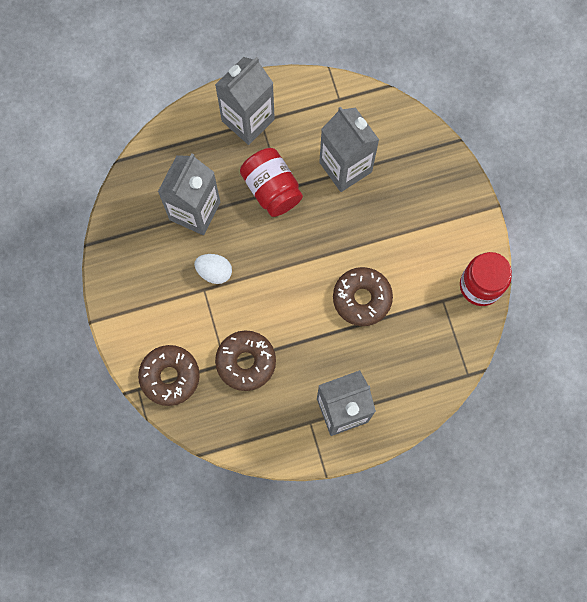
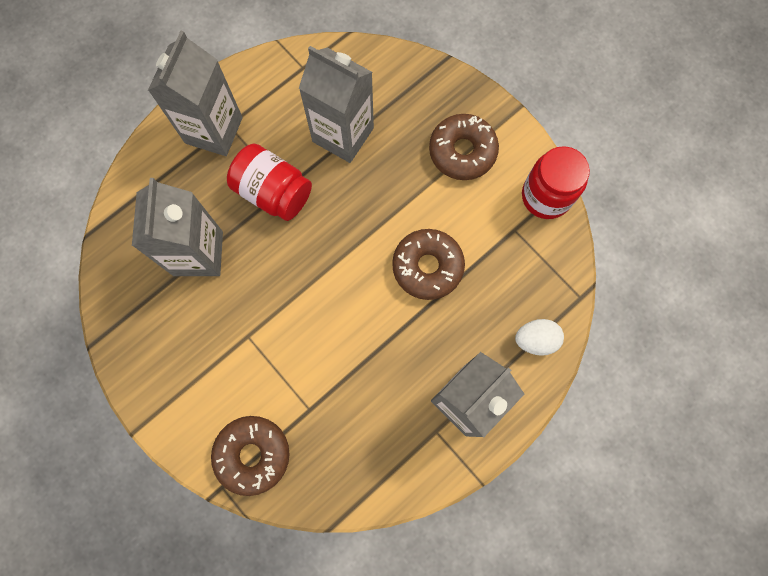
camera: 25 degrees left, 0 degrees up
(214, 272) = (250, 311): white egg -> white egg (535, 340)
(246, 362) = (332, 397): brown donut -> brown donut (462, 151)

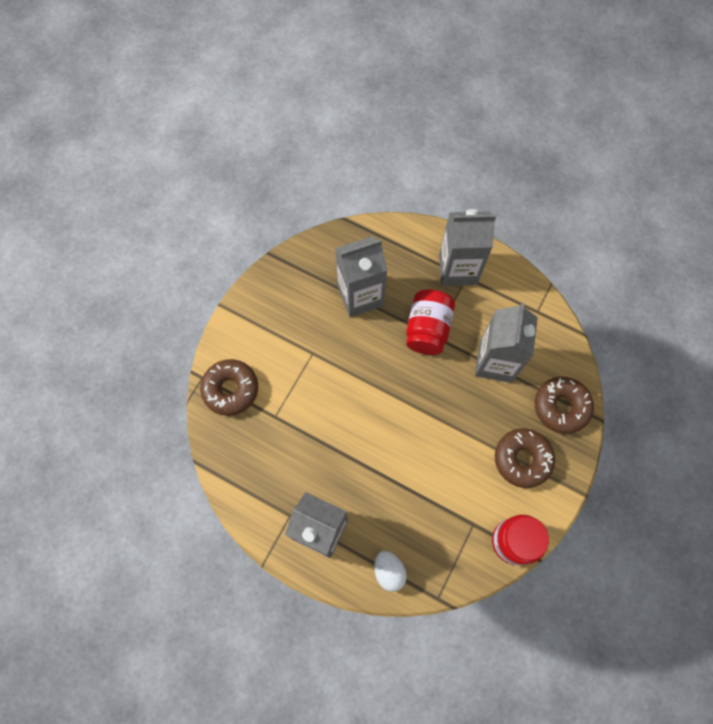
camera: 70 degrees right, 5 degrees down
(427, 267) = (415, 465): brown donut -> brown donut (561, 407)

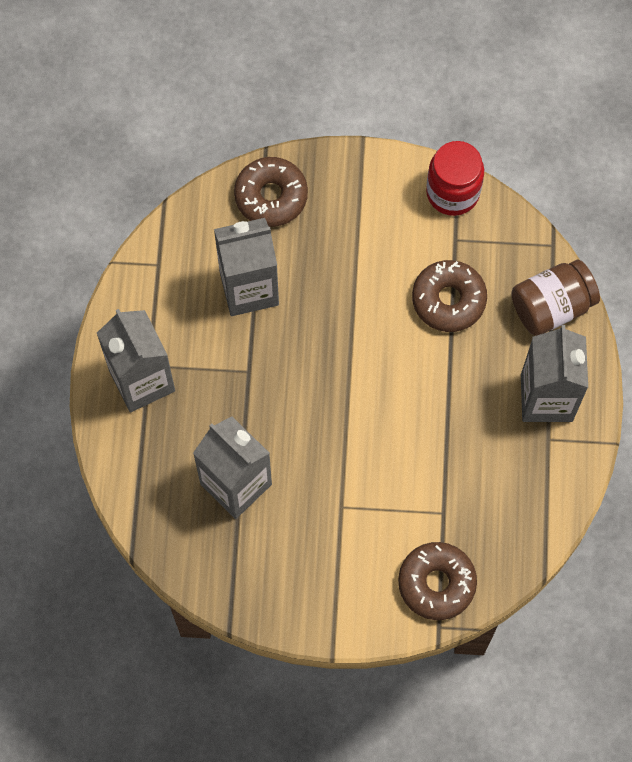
camera: 115 degrees left, 0 degrees up
(389, 571) = (551, 306): white egg -> brown jar
(427, 329) = (243, 383): red jar -> none
(522, 459) = (355, 216): brown donut -> brown donut (448, 300)

